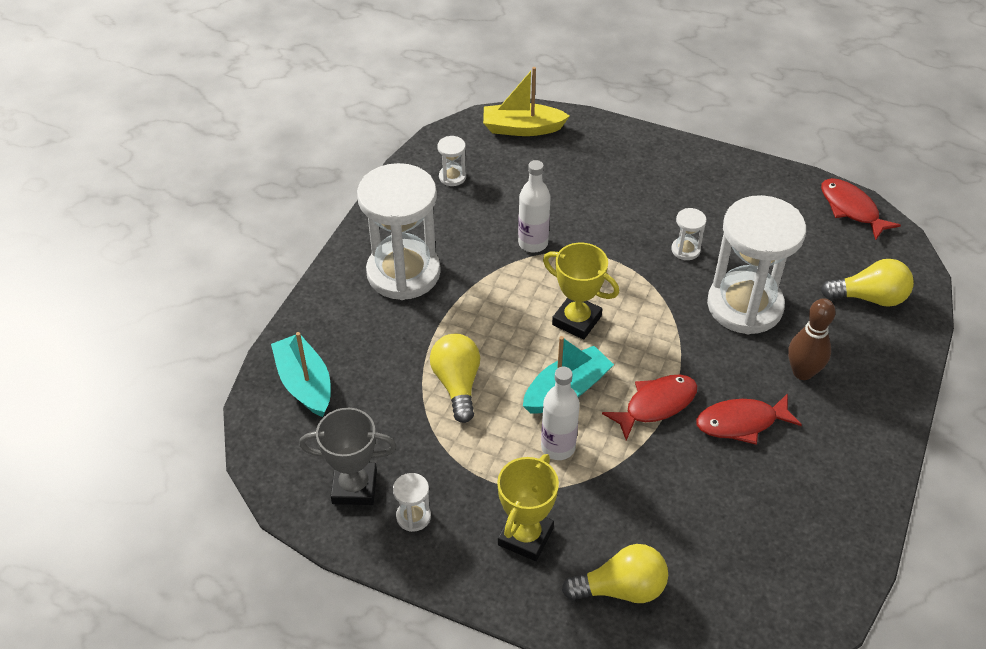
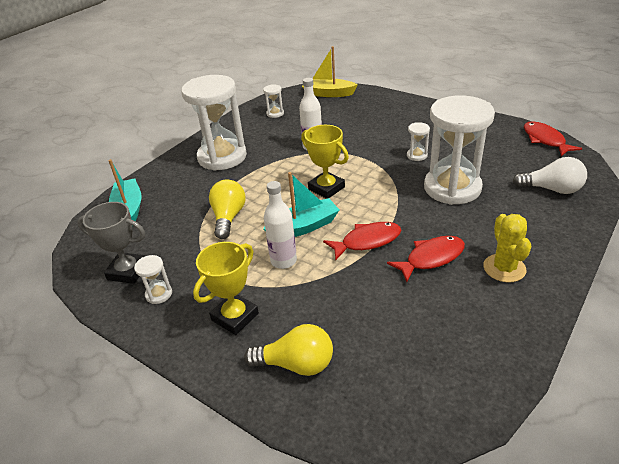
camera: 15 degrees right, 10 degrees down
(741, 423) = (431, 258): red fish -> red fish turned 150 degrees clockwise
(802, 372) = (489, 230): brown bowling pin -> none
(829, 428) = (504, 268): none -> yellow cactus
(869, 297) = (551, 189): yellow light bulb -> white light bulb

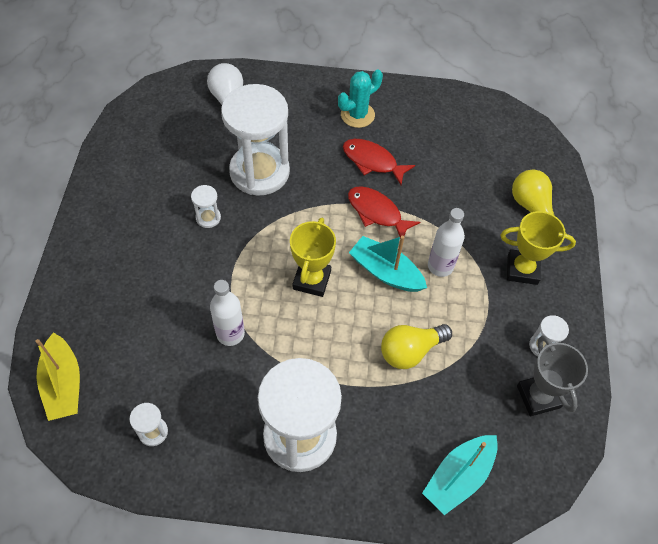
camera: 125 degrees left, 20 degrees up
(504, 268) = (357, 115): yellow cactus -> turquoise cactus
(545, 140) = (132, 116): red fish -> none

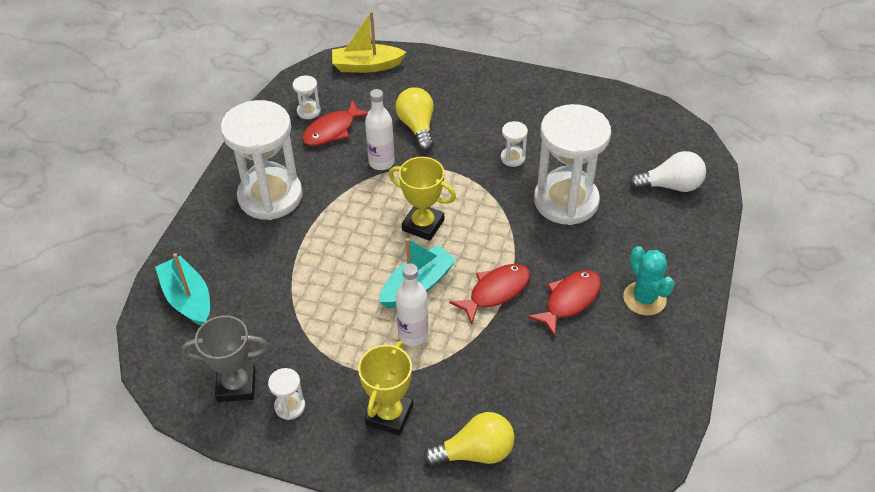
camera: 105 degrees right, 10 degrees down
(184, 396) = (332, 130): none -> red fish
(410, 351) = (322, 288): yellow light bulb -> yellow light bulb (417, 127)

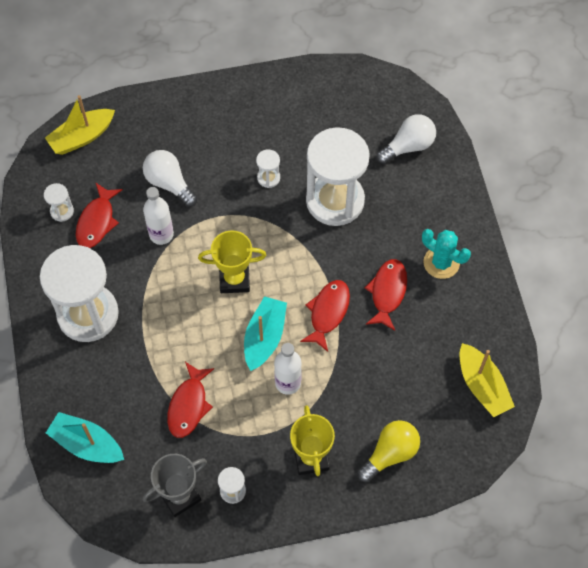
camera: 30 degrees left, 15 degrees up
(304, 310) = (189, 405): none -> red fish
(417, 127) = (169, 183): yellow light bulb -> white light bulb
(620, 434) = (482, 386): none -> yellow boat

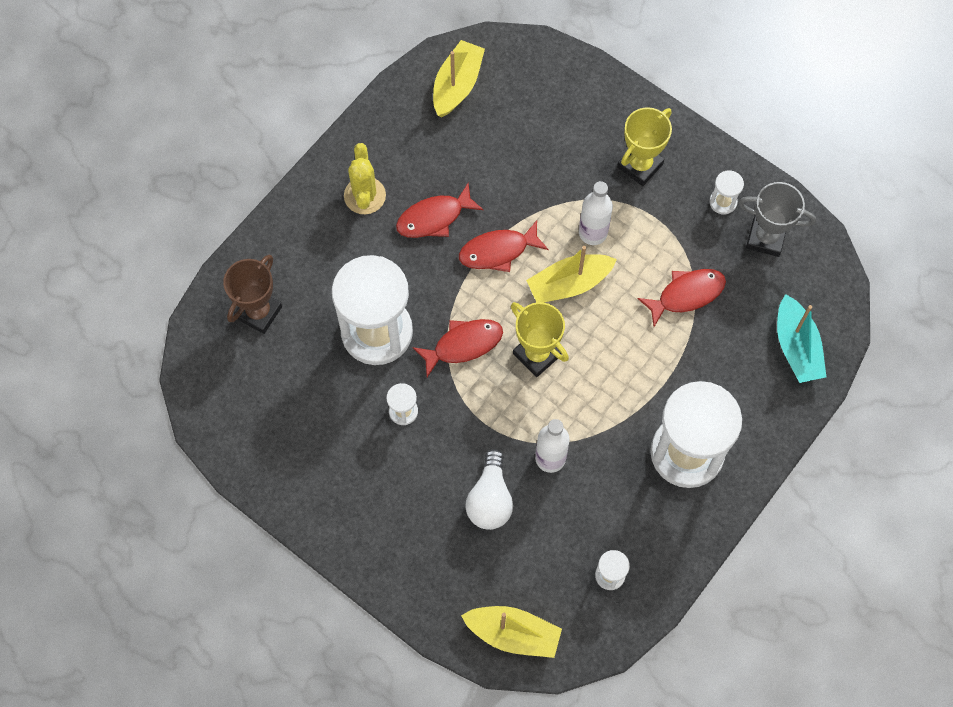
camera: 130 degrees left, 5 degrees up
(97, 221) = (590, 531): red fish -> red fish (463, 345)
(264, 337) = (569, 284): turquoise boat -> yellow boat
(390, 454) = (581, 111): yellow light bulb -> none
(408, 146) = (259, 312): white light bulb -> brown trophy
(441, 263) = (364, 196): turquoise cactus -> yellow cactus

